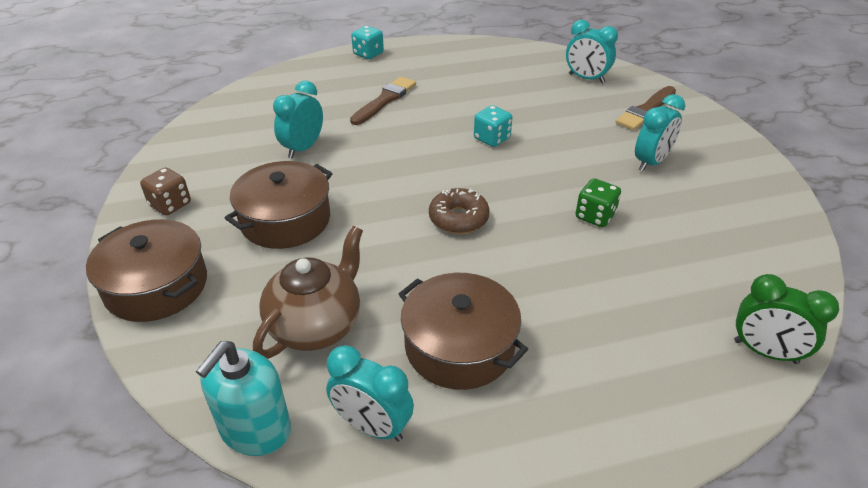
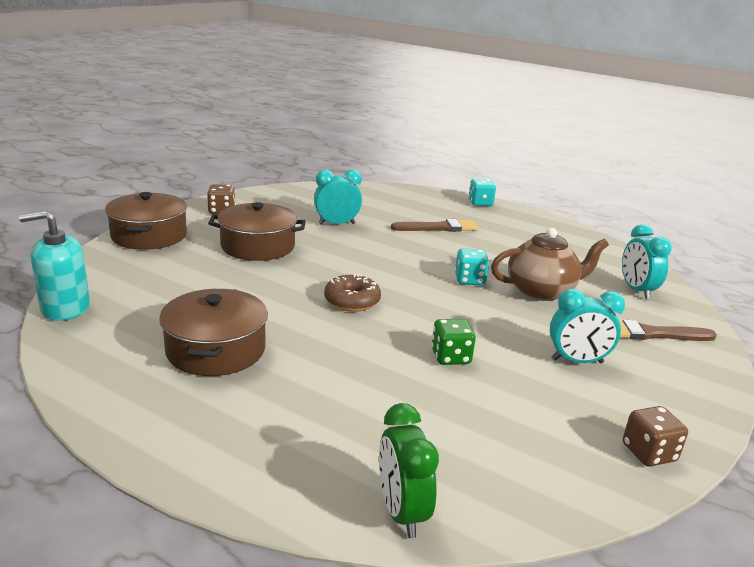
camera: 45 degrees right, 15 degrees down
(316, 325) = (174, 292): brown teapot -> brown teapot (542, 291)
(372, 426) = (105, 345): turquoise clock -> none
(773, 201) = (649, 453): none -> brown dice

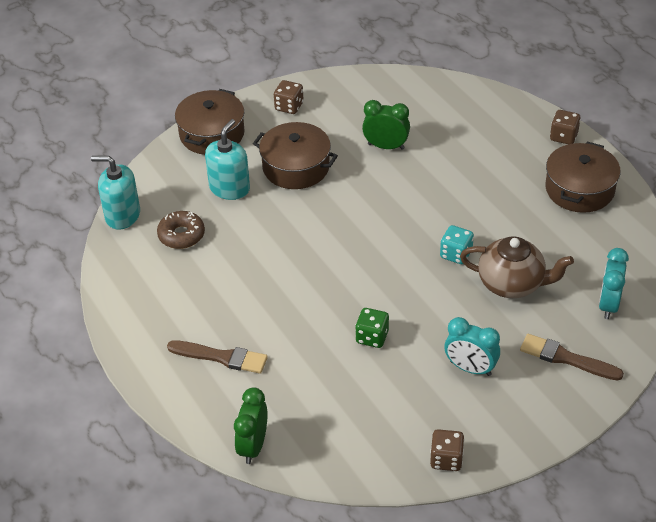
camera: 30 degrees right, 20 degrees up
(194, 269) = (229, 188): none -> turquoise soap dispenser
(216, 349) = (207, 285): brown pot -> brown pot (579, 189)
(336, 224) = (386, 146): turquoise clock -> green clock
(352, 301) = (335, 257): brown donut -> brown donut (181, 235)
(438, 228) = (484, 171): brown brush -> brown brush (221, 357)
(480, 203) = (563, 136): turquoise dice -> brown dice

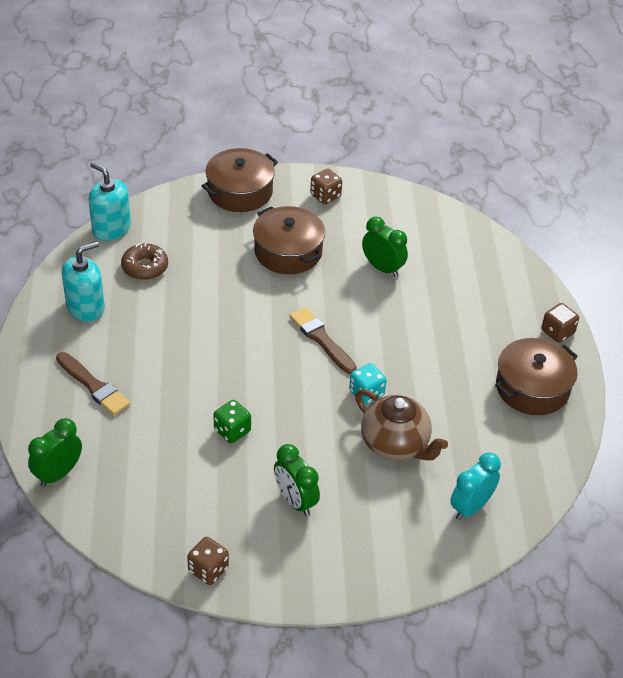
camera: 25 degrees right, 0 degrees up
(229, 188) = (217, 245): turquoise soap dispenser -> turquoise soap dispenser (85, 307)
(470, 368) = (295, 501): turquoise clock -> green clock
(566, 358) = (390, 536): brown brush -> brown brush (321, 339)

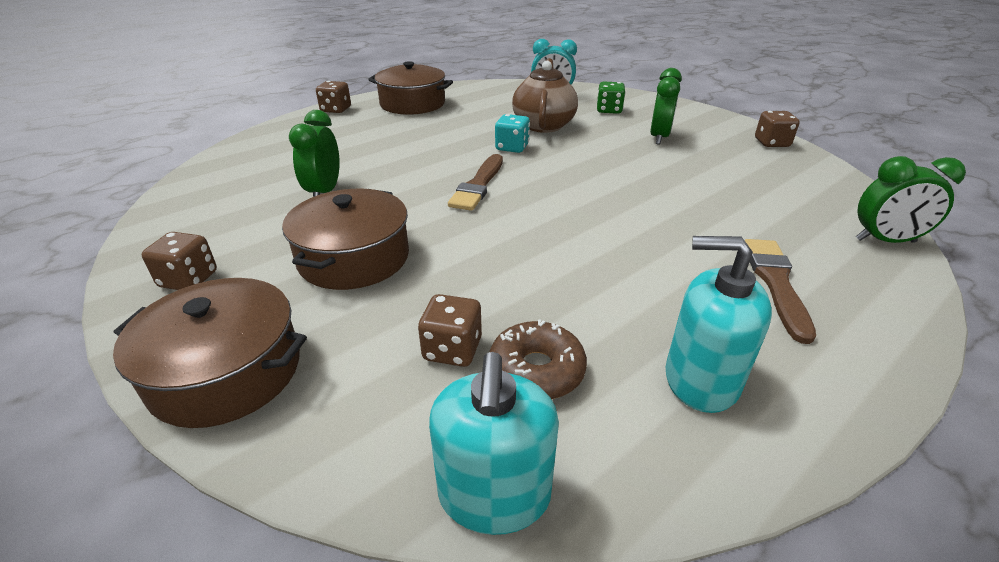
camera: 125 degrees left, 10 degrees down
(183, 251) = (452, 349): none -> brown dice
(232, 431) = (655, 182): green dice -> green dice (609, 110)

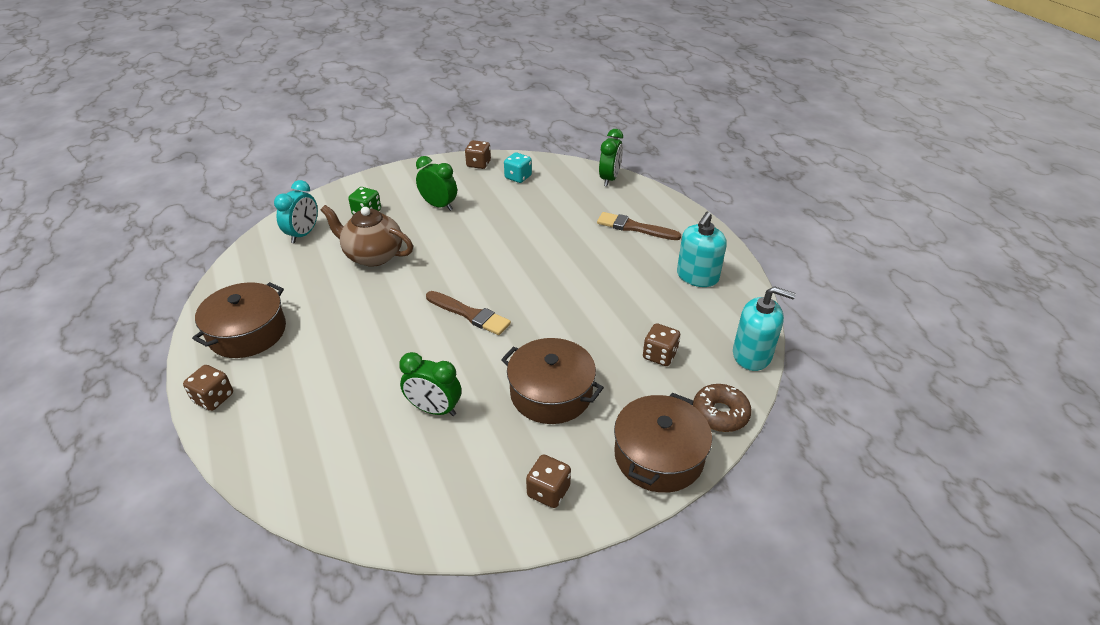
camera: 75 degrees left, 5 degrees up
(512, 148) = (410, 283): turquoise dice -> turquoise dice (518, 177)
(536, 370) = (681, 327): brown donut -> brown donut (720, 413)

